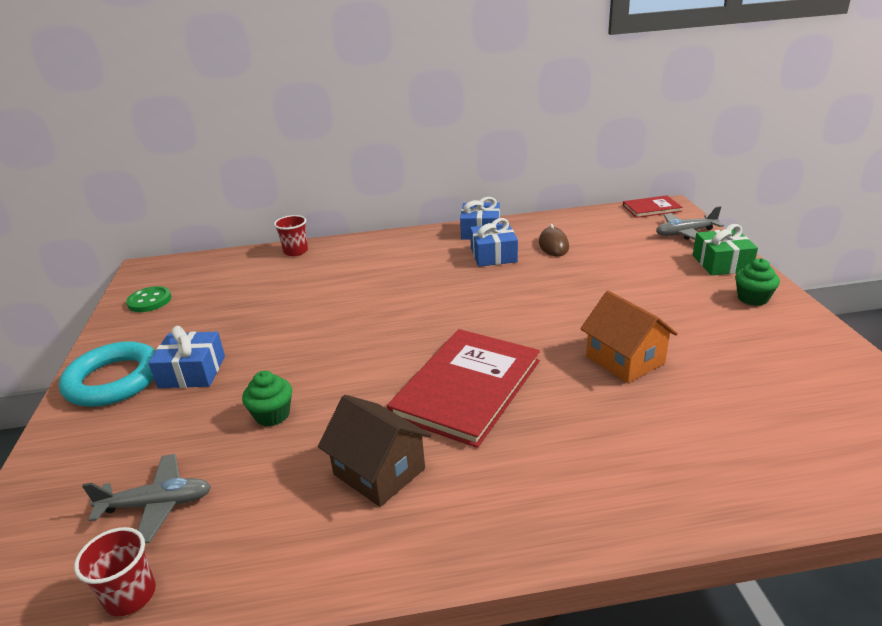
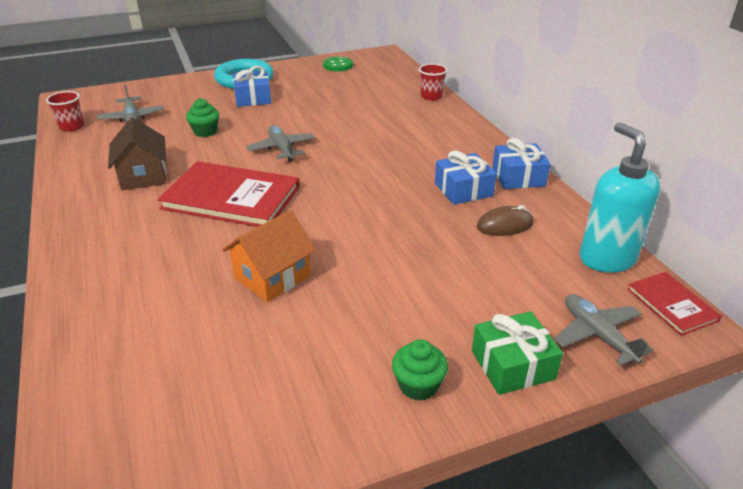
camera: 75 degrees right, 5 degrees up
(363, 349) = (282, 149): none -> grey plane
(379, 471) = (143, 176): brown house -> brown house turned 45 degrees counterclockwise
(601, 218) = (606, 258): none -> turquoise soap dispenser

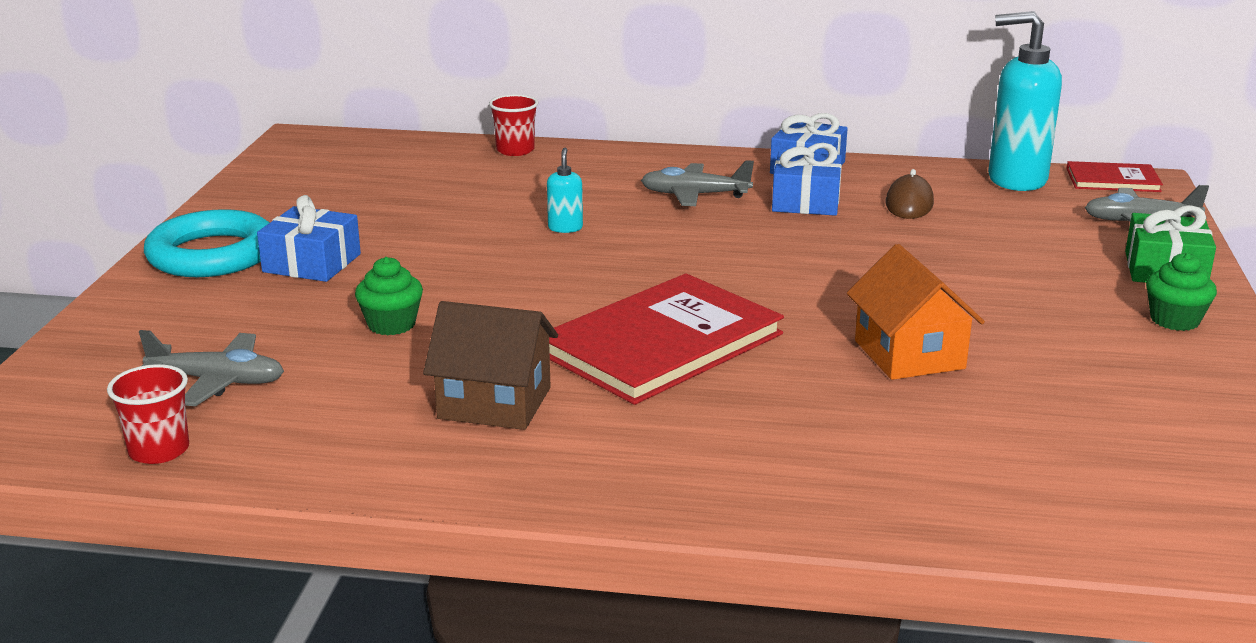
camera: 60 degrees left, 10 degrees down
(282, 149) = (545, 279): grey plane -> grey plane (695, 195)
(338, 65) = (289, 177): green button -> none
(347, 136) = (565, 228): none -> turquoise soap dispenser

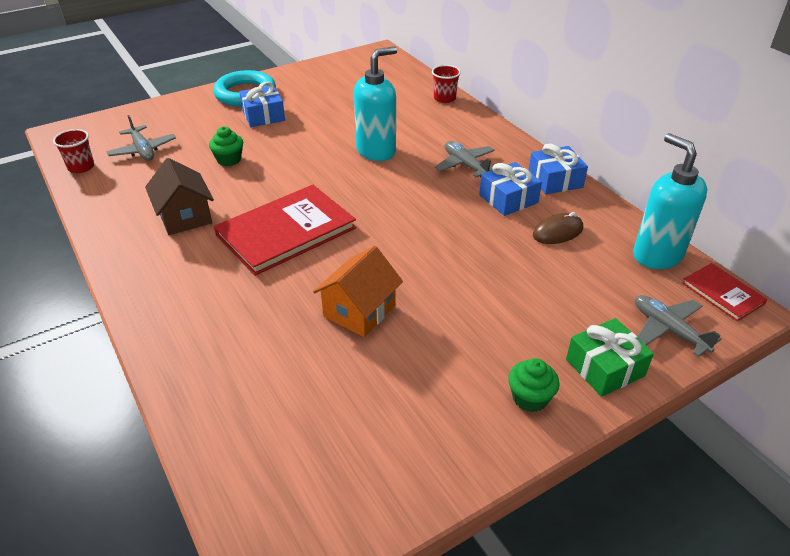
camera: 50 degrees right, 15 degrees up
(565, 228) = (376, 151): turquoise soap dispenser -> turquoise soap dispenser, size x2.28
(661, 343) = (286, 231): red book -> red book turned 45 degrees counterclockwise

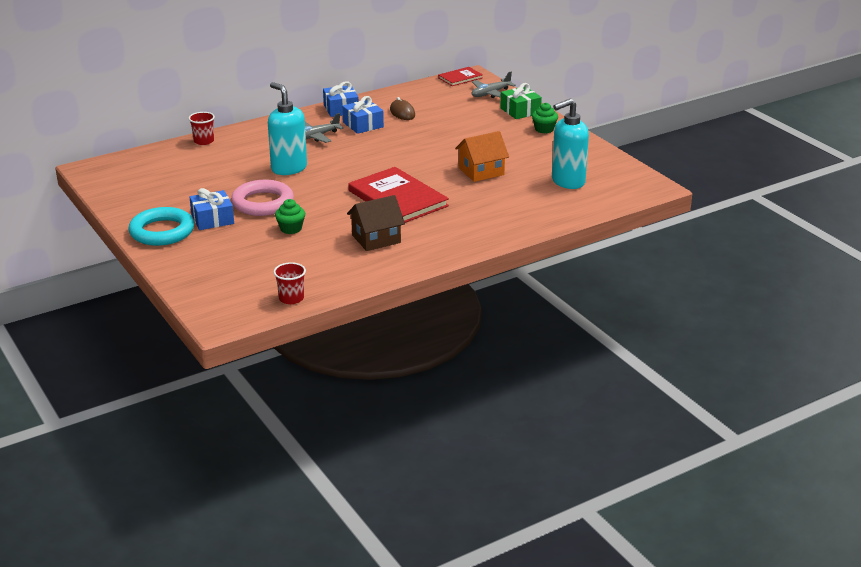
camera: 90 degrees left, 10 degrees down
(143, 150) = (266, 271): grey plane -> none
(293, 140) = (262, 203): none -> pink ring
(359, 311) = (481, 171): orange house -> orange house turned 60 degrees counterclockwise
(656, 255) = (426, 89): turquoise soap dispenser -> turquoise soap dispenser (567, 182)

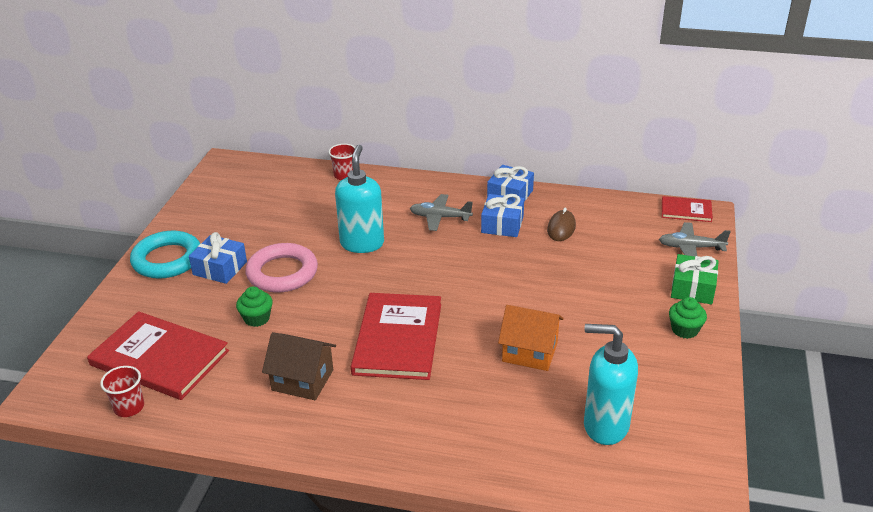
camera: 45 degrees right, 5 degrees up
(263, 272) = (159, 358): none -> red book

